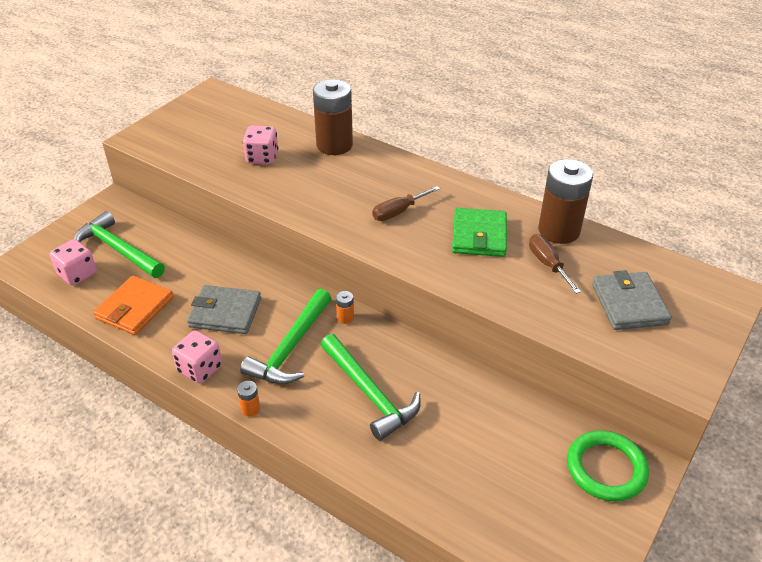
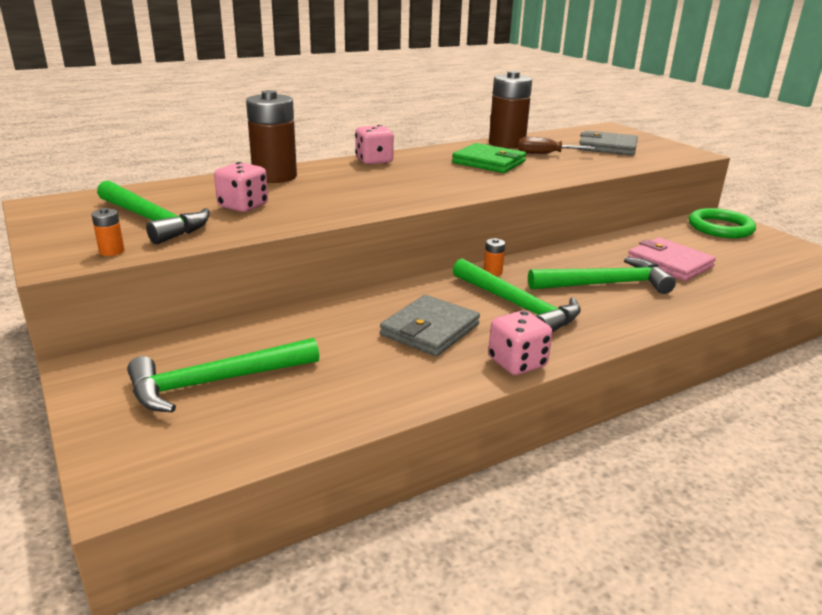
camera: 65 degrees left, 15 degrees down
(77, 274) = (231, 427): pink dice -> pink dice (374, 161)
(135, 308) = (363, 389): orange wallet -> none
(212, 138) = (152, 221): none -> green hammer
(250, 409) = (599, 345): orange battery -> orange battery (112, 251)
(398, 212) = (423, 177): brown screwdriver -> none
(455, 433) = (669, 263): none -> pink wallet

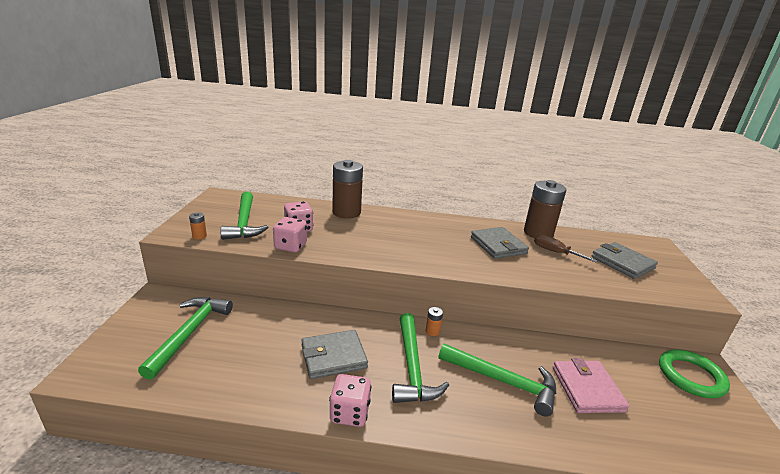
camera: 35 degrees right, 0 degrees up
(215, 382) = (189, 333): green hammer -> green hammer turned 90 degrees clockwise
(374, 161) = (421, 219): pink dice -> pink dice (290, 246)
(489, 162) = (498, 245): green wallet -> grey wallet

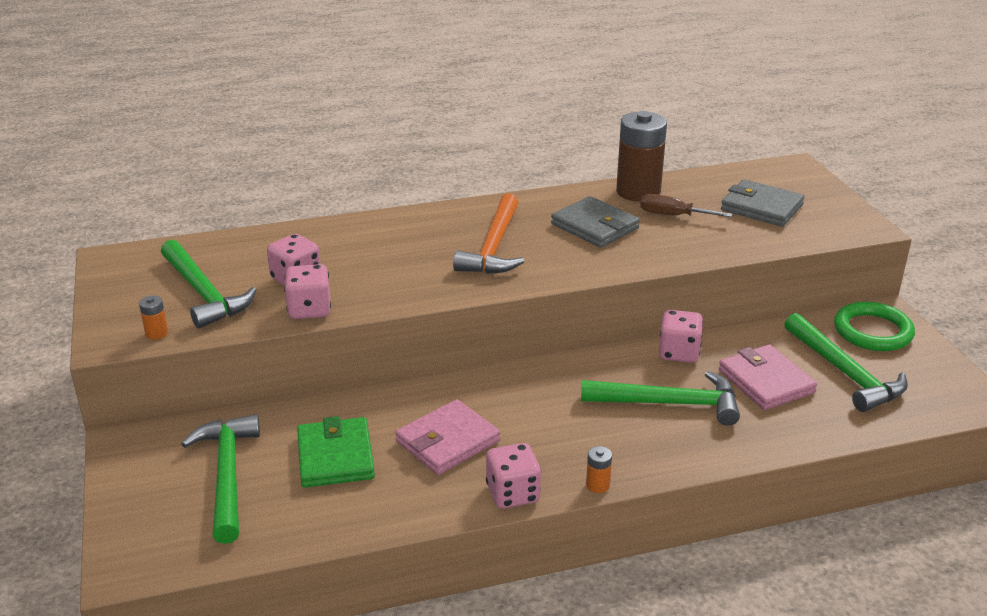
camera: 20 degrees left, 5 degrees up
(259, 343) = (335, 456): none -> green wallet
(333, 356) = (447, 441): grey wallet -> pink wallet
(346, 212) = (345, 233): brown battery -> none
(412, 367) = (554, 422): green hammer -> green hammer (845, 373)
(426, 241) = (494, 247): none -> orange hammer
(432, 331) = (553, 372): orange battery -> orange battery (597, 485)
(527, 345) = (678, 353): none -> pink dice

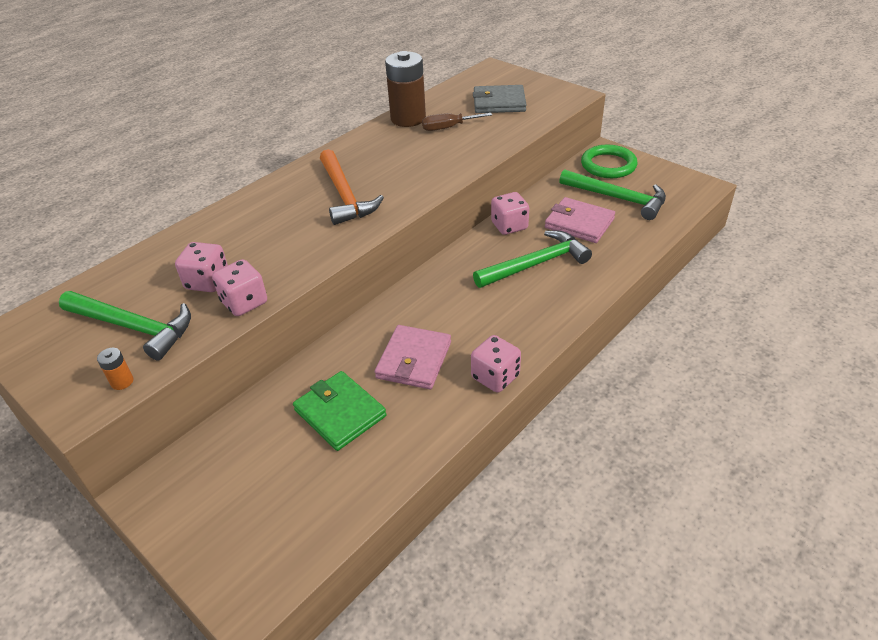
camera: 30 degrees left, 10 degrees up
(227, 475) = (264, 473): green hammer -> none
(595, 226) = (403, 154): grey wallet -> none
(597, 485) = (544, 343): orange battery -> none

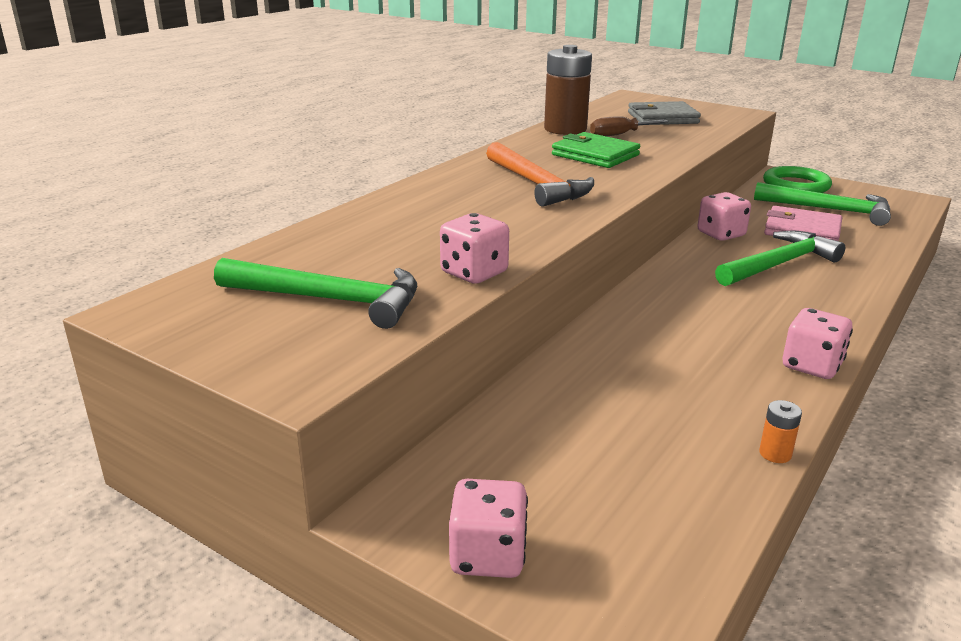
camera: 10 degrees left, 15 degrees down
(122, 382) = (347, 351): orange battery -> orange battery (775, 454)
(207, 282) = (408, 257): pink dice -> pink dice (488, 555)
(340, 413) = (630, 411): green wallet -> green wallet (595, 155)
(414, 360) = (693, 354): pink wallet -> none

